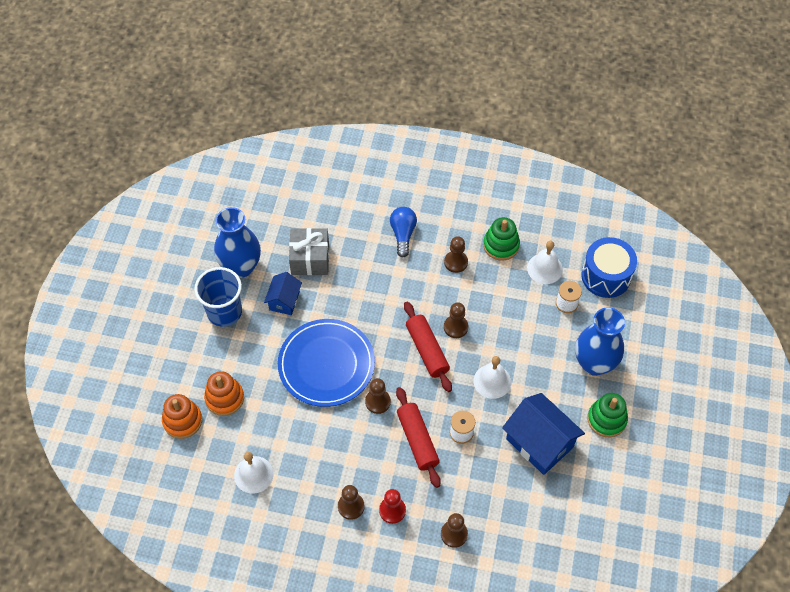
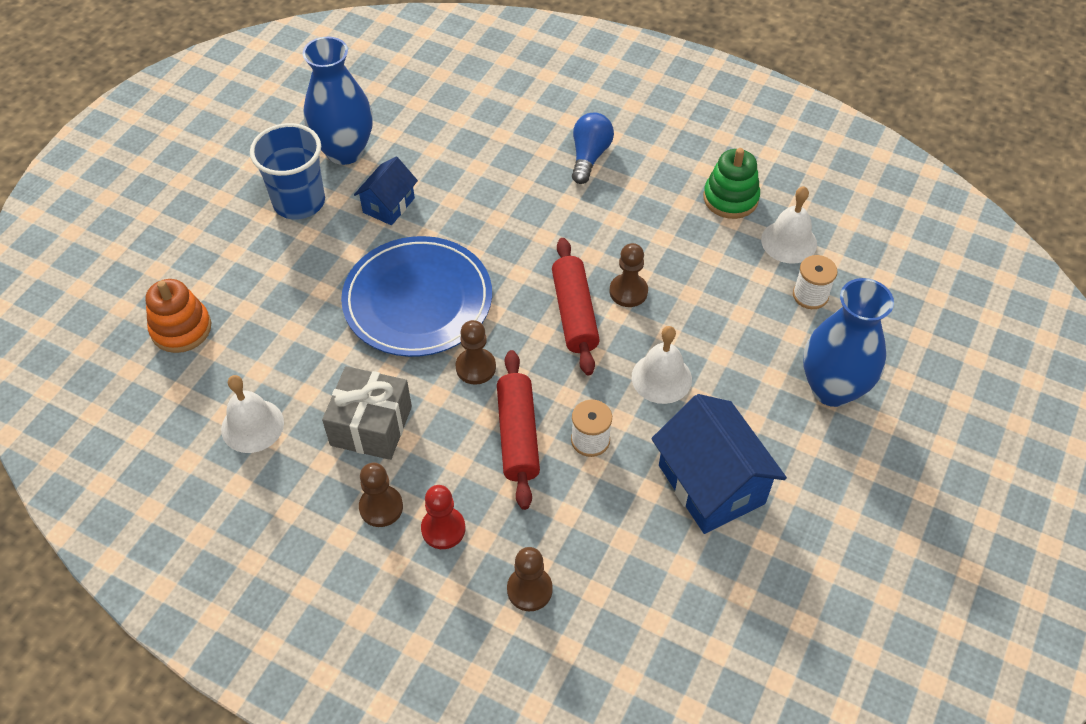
camera: 15 degrees right, 5 degrees down
(224, 398) = (253, 312): orange stacking toy -> none
(310, 259) = (445, 161): grey gift -> grey gift (371, 426)
(456, 262) = (656, 206): brown pawn -> none
(606, 276) = (882, 271): blue drum -> none
(606, 419) = (831, 475): green stacking toy -> none

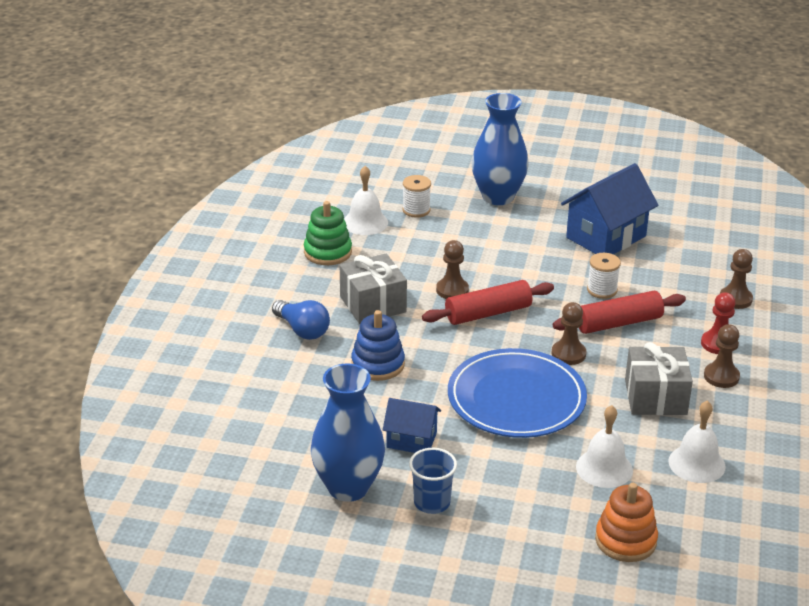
camera: 105 degrees left, 20 degrees down
(299, 202) = (432, 502): blue cup -> blue cup, size x0.65
(513, 203) = (378, 364): none -> blue stacking toy
(589, 156) = (302, 330): blue light bulb -> blue light bulb turned 135 degrees counterclockwise
(619, 218) = (373, 304): none -> grey gift
(661, 378) = (528, 266): white bell -> white bell (604, 468)

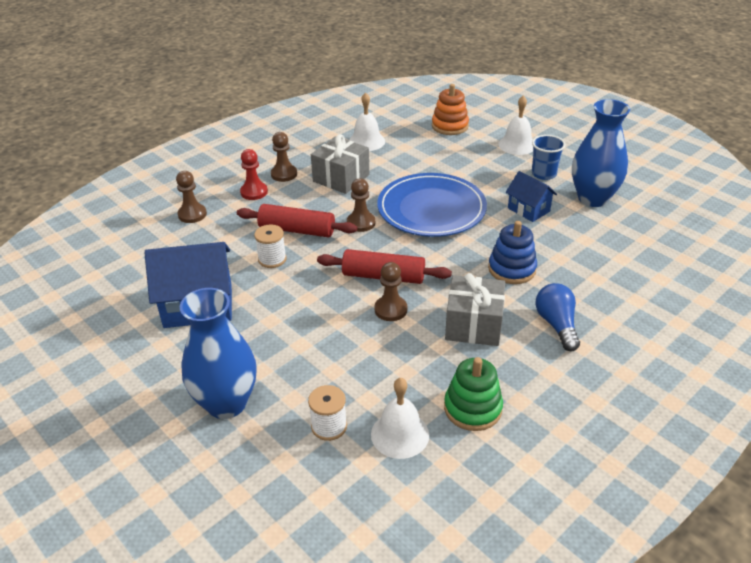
camera: 145 degrees left, 5 degrees up
(604, 468) = (421, 156): white bell -> white bell (517, 145)

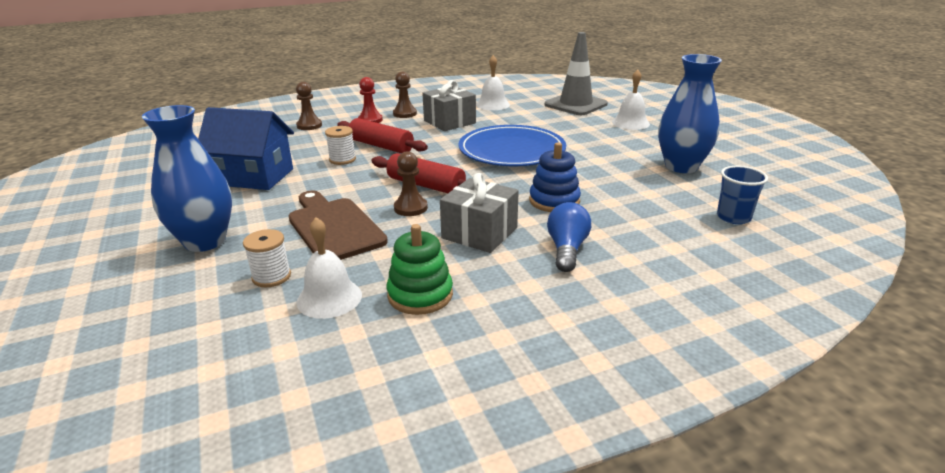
camera: 20 degrees right, 10 degrees down
(338, 352) = (334, 227): none -> brown cutting board
(361, 223) = (439, 150): brown pawn -> none
(450, 126) = (575, 104): orange stacking toy -> grey traffic cone
(528, 210) = (606, 164): blue house -> none
(544, 174) = (642, 144): blue cup -> blue cup (733, 217)

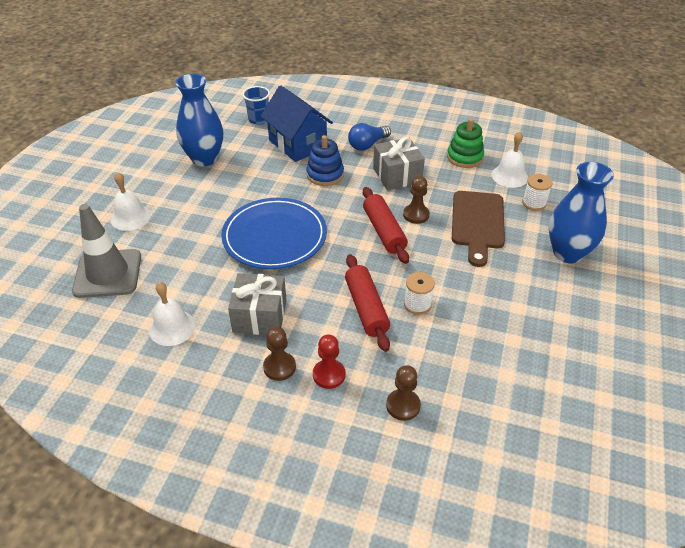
camera: 140 degrees left, 15 degrees up
(254, 177) = (509, 320): blue house -> blue house (297, 144)

